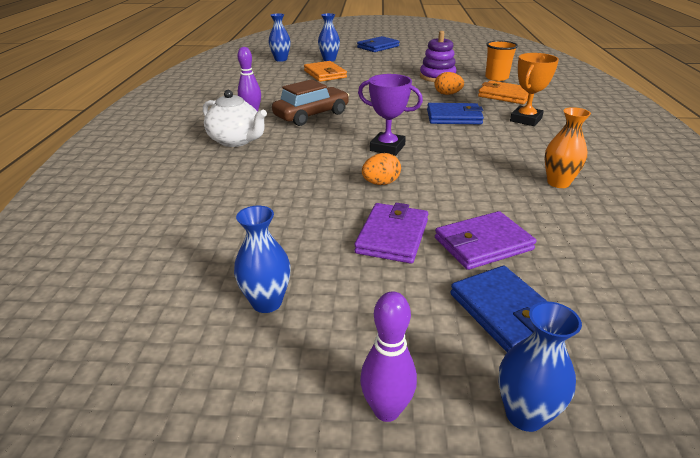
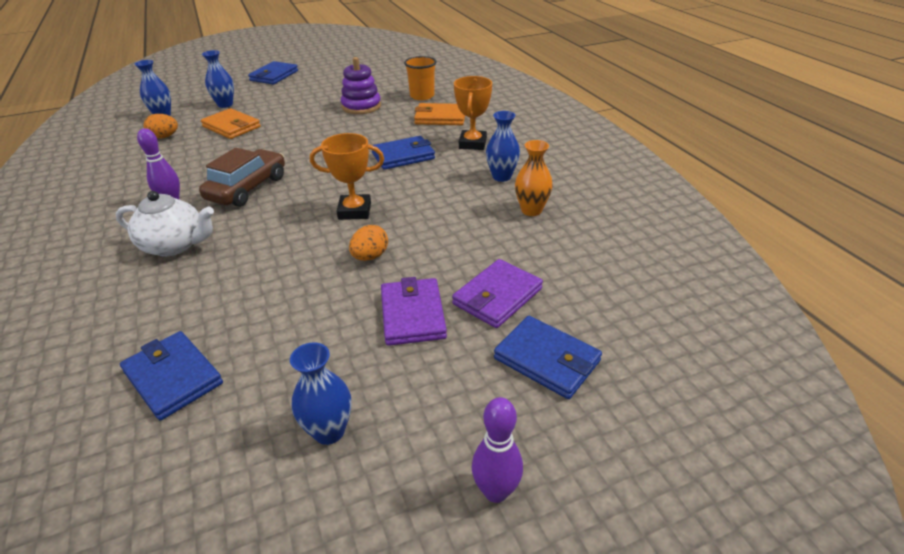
camera: 25 degrees left, 5 degrees up
(178, 226) = (173, 377): none -> blue wallet
(387, 148) = (354, 211): purple trophy -> orange trophy
(447, 94) = (383, 127): orange egg -> orange egg (164, 137)
(524, 414) = (601, 447): blue vase -> blue vase (501, 177)

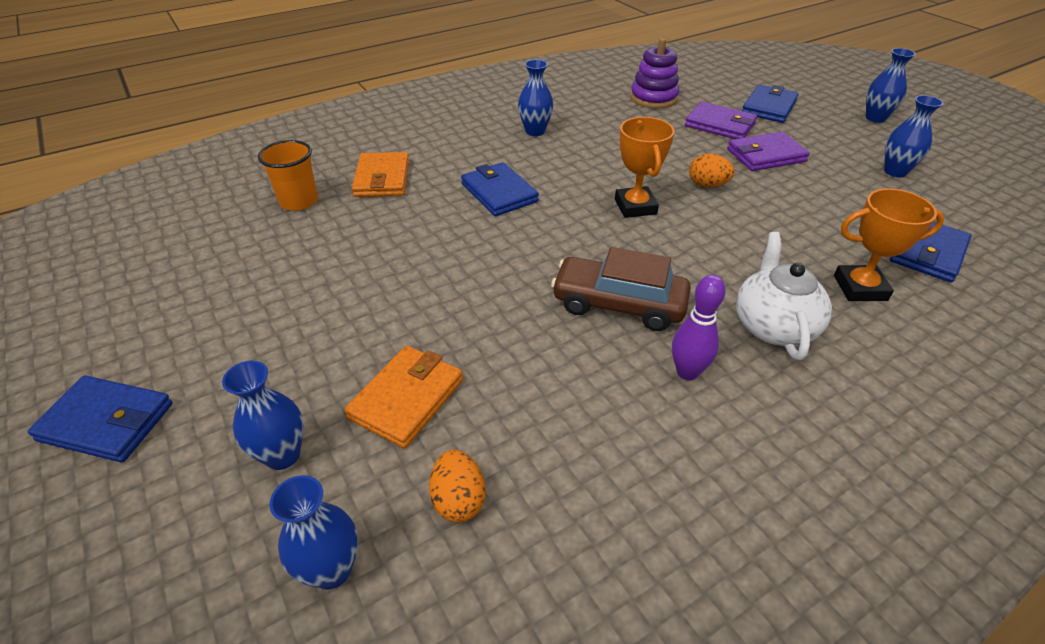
camera: 100 degrees left, 5 degrees up
(361, 106) = (330, 253): purple stacking toy -> purple stacking toy (653, 98)
(472, 144) = (460, 151): orange trophy -> orange trophy (860, 288)
(495, 491) = (875, 118): purple bowling pin -> blue vase
(531, 210) = (593, 116): orange vase -> none

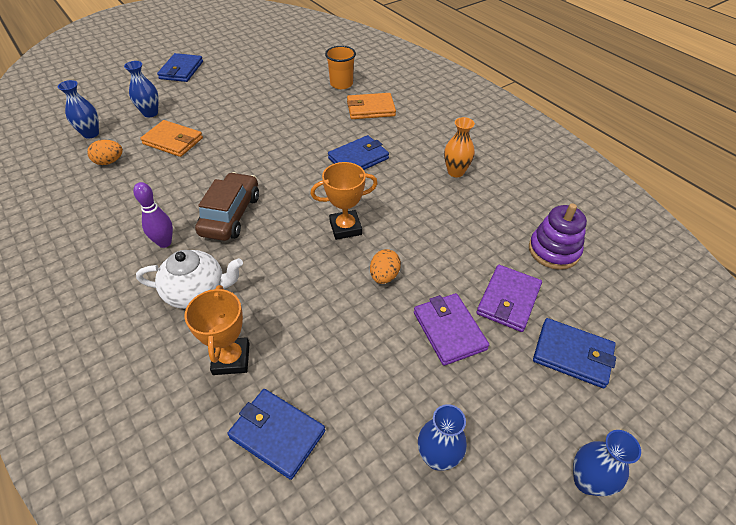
camera: 85 degrees right, 5 degrees up
(535, 131) = (455, 172): blue vase -> orange vase

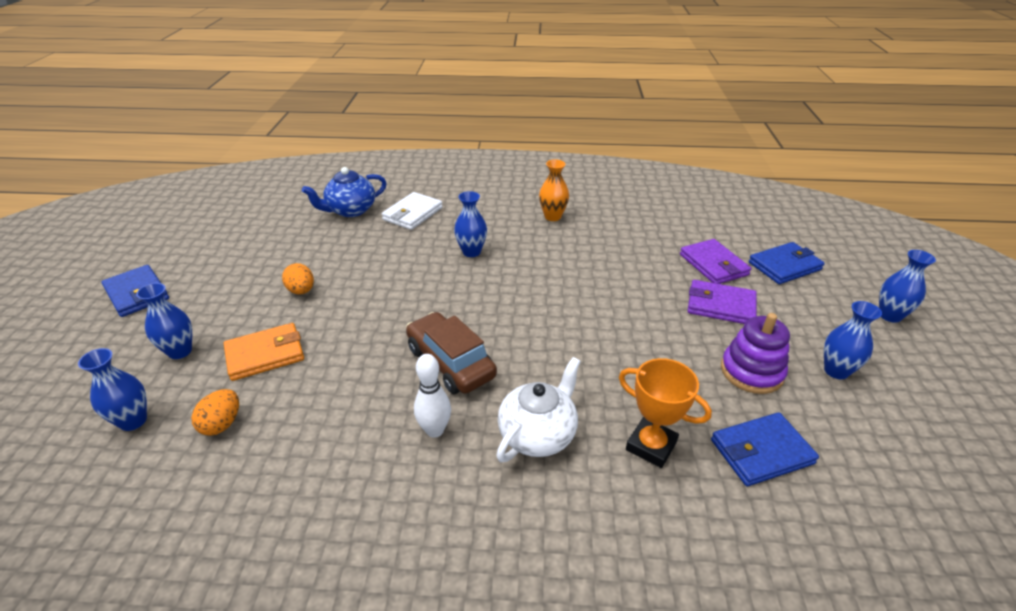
camera: 50 degrees left, 10 degrees down
(164, 243) = (435, 430): purple bowling pin -> white bowling pin
(341, 84) = (350, 210): orange cup -> blue teapot
(345, 228) = (553, 301): orange trophy -> none
(358, 158) = (471, 252): blue wallet -> blue vase
(370, 109) = (412, 214): orange wallet -> white wallet
(384, 276) = (633, 308): orange egg -> orange egg (301, 291)
(553, 250) = (683, 222): purple stacking toy -> purple stacking toy (751, 372)

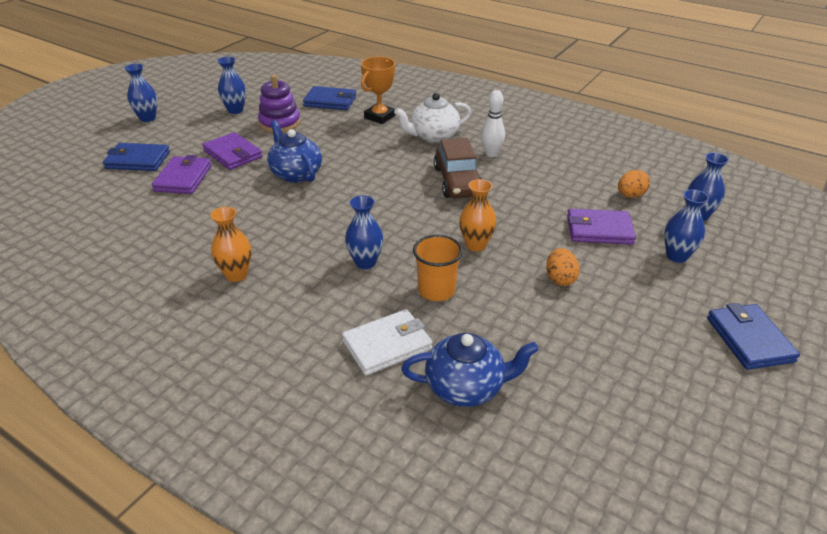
camera: 150 degrees left, 0 degrees up
(265, 354) = (599, 230): orange wallet -> purple wallet
(389, 295) = (476, 245): none -> orange vase
(401, 251) = (436, 290): none -> orange cup
(627, 307) = (295, 174): none -> blue teapot
(651, 446) = (379, 117): orange trophy -> orange trophy turned 60 degrees clockwise

